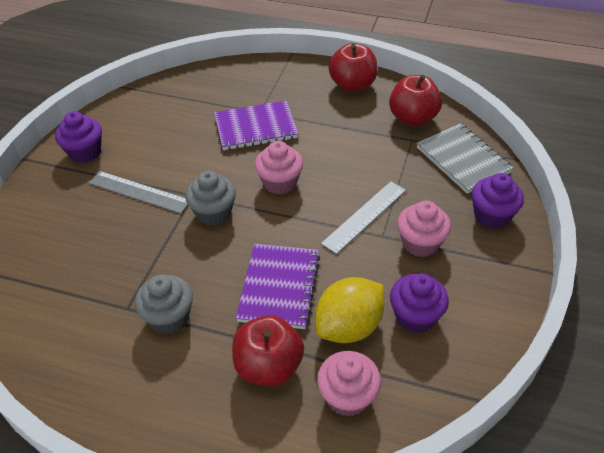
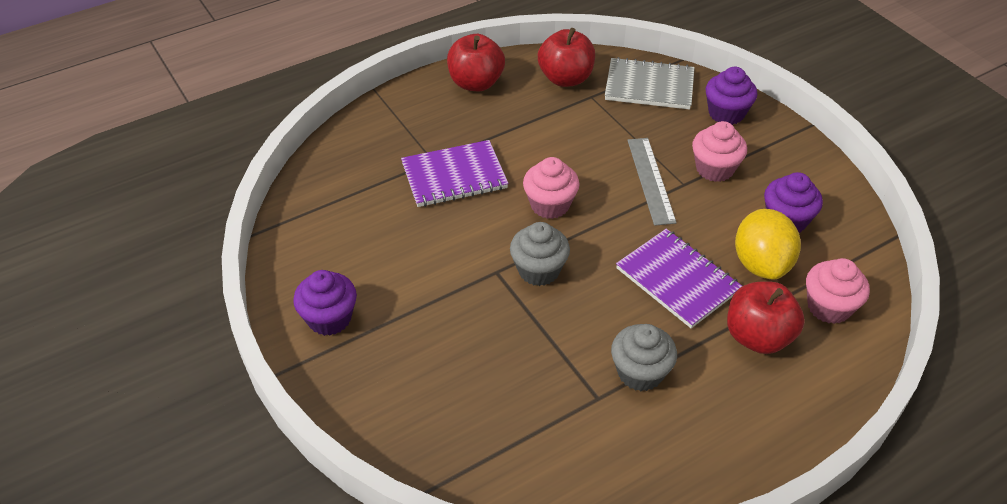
camera: 50 degrees left, 0 degrees up
(139, 192) = (446, 308): grey ruler -> none
(255, 128) = (454, 176): purple notebook -> purple notebook turned 45 degrees clockwise

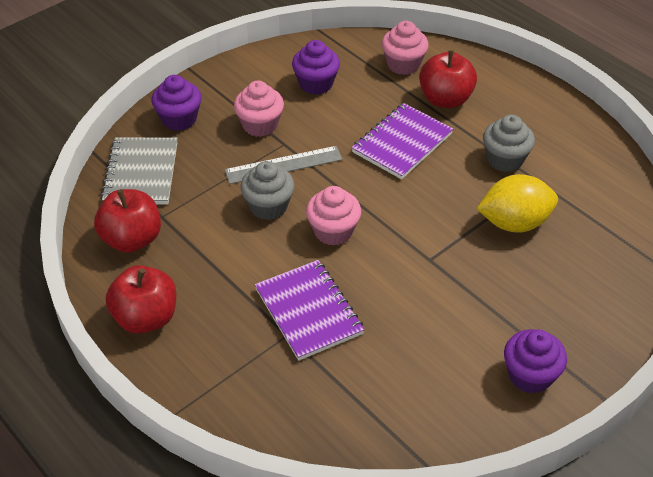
camera: 100 degrees left, 0 degrees up
(538, 270) = (419, 230): grey cupcake -> grey cupcake (268, 206)
(761, 264) = (369, 97): yellow lemon -> yellow lemon (514, 223)

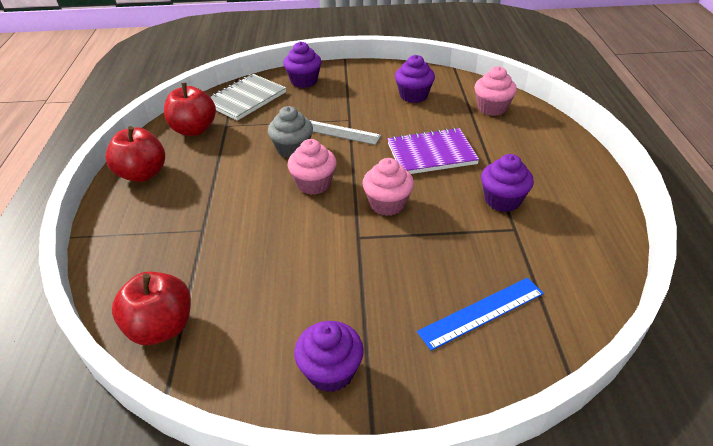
camera: 40 degrees right, 5 degrees down
(260, 125) = (347, 103): pink cupcake -> pink cupcake (387, 204)
(309, 311) = (234, 223): purple notebook -> none
(445, 99) = (499, 141): red apple -> red apple (161, 327)
(505, 159) = (502, 200): grey cupcake -> purple cupcake
(514, 223) = (457, 248): yellow lemon -> none
(582, 265) = (481, 312): none -> blue ruler

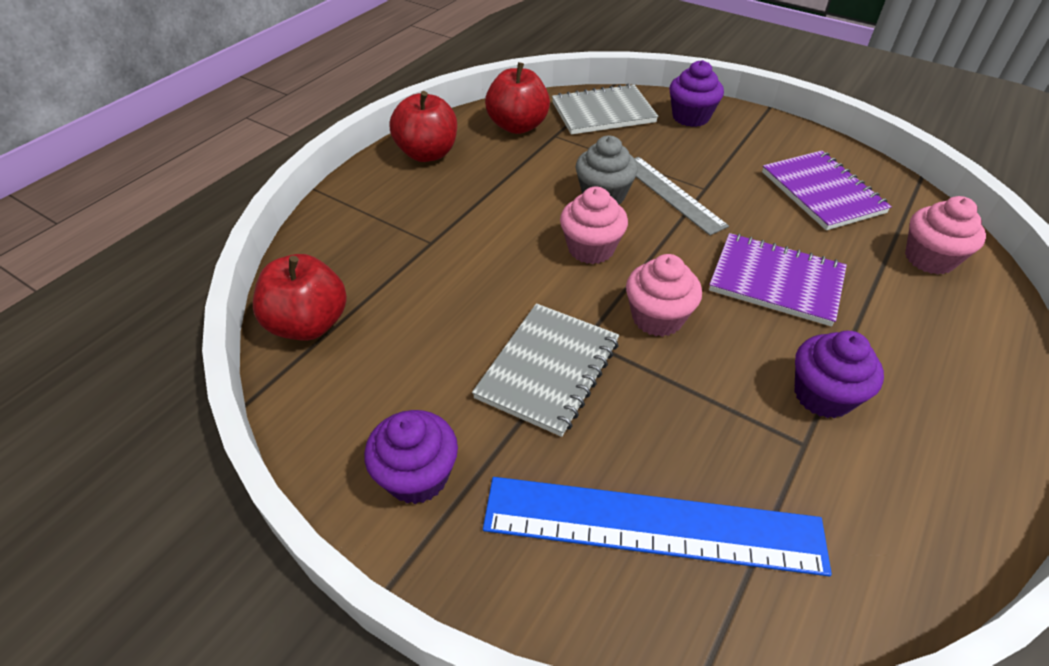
camera: 35 degrees right, 5 degrees up
(353, 265) = (548, 370): none -> grey notebook
(413, 95) = (822, 192): purple cupcake -> purple notebook
(481, 312) = (652, 525): blue ruler -> blue ruler, size x1.58

